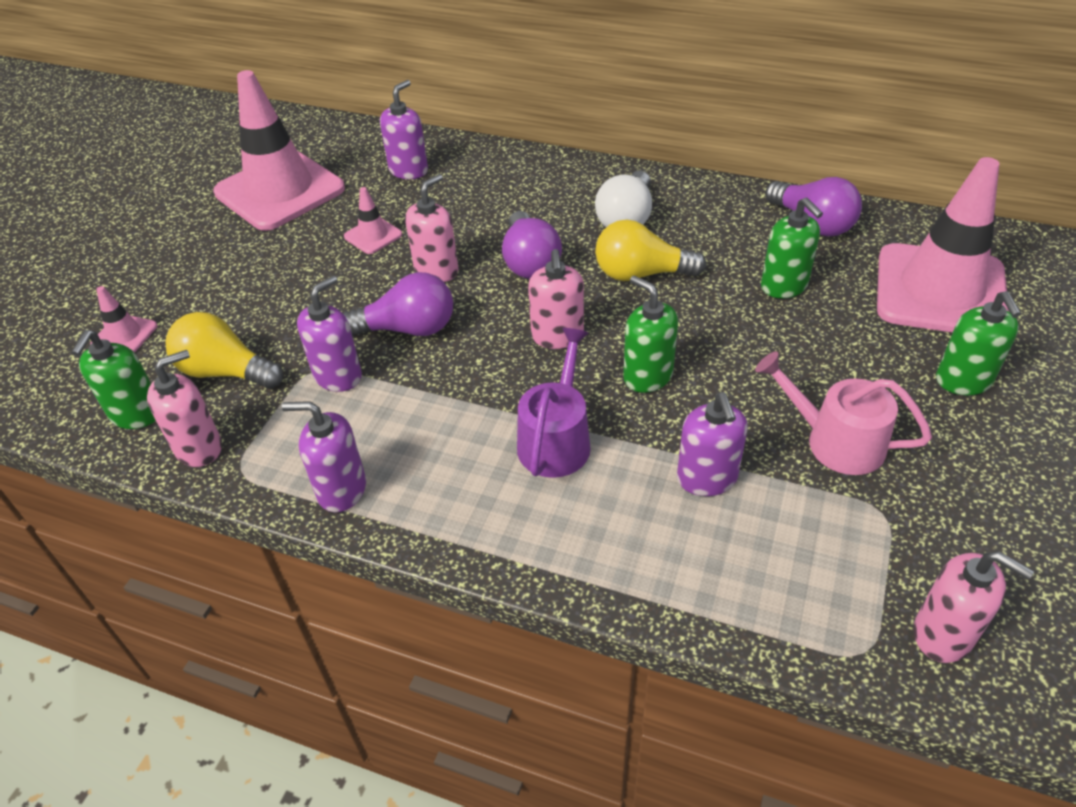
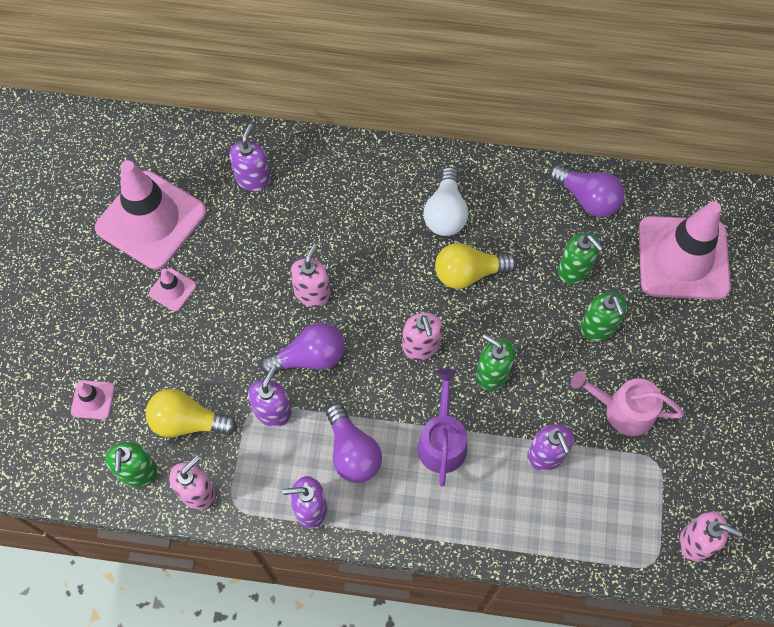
camera: 15 degrees left, 20 degrees up
(373, 236) = (249, 262): pink traffic cone -> pink traffic cone (172, 290)
(530, 262) = (382, 273): purple light bulb -> purple light bulb (352, 452)
(963, 381) = (701, 343): green soap dispenser -> green soap dispenser (598, 327)

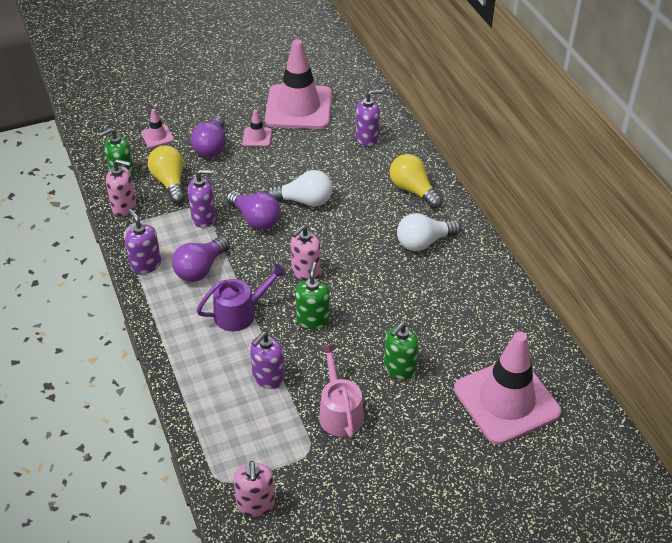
camera: 60 degrees right, 20 degrees down
(312, 293) = (304, 201): pink soap dispenser -> white light bulb
(468, 273) = (385, 274): yellow light bulb -> yellow light bulb (413, 190)
(574, 270) = (437, 334): green soap dispenser -> none
(587, 198) = (507, 318): purple light bulb -> purple light bulb (211, 146)

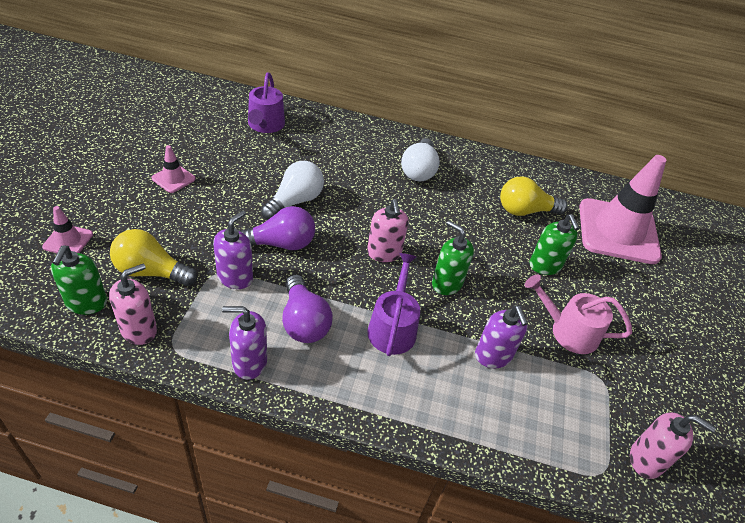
camera: 60 degrees left, 0 degrees up
(211, 146) = (142, 213): purple light bulb -> none
(299, 107) = (172, 134): pink traffic cone -> none
(367, 138) = (265, 125): purple soap dispenser -> purple watering can
(413, 190) = (355, 140): yellow light bulb -> yellow light bulb (525, 211)

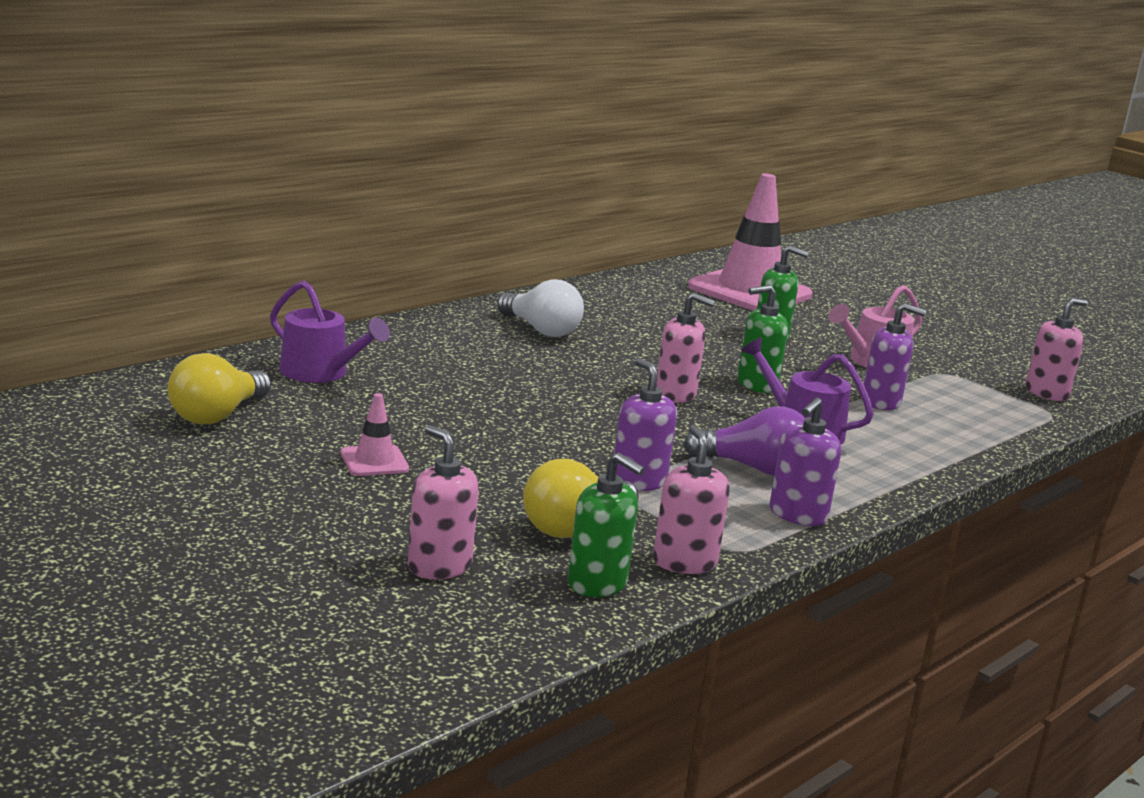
camera: 55 degrees left, 25 degrees down
(68, 240) = (439, 566): pink traffic cone -> pink soap dispenser
(280, 244) = (600, 439): purple light bulb -> none
(295, 201) = (522, 407): white light bulb -> none
(525, 211) = (674, 312): yellow light bulb -> yellow light bulb (217, 415)

